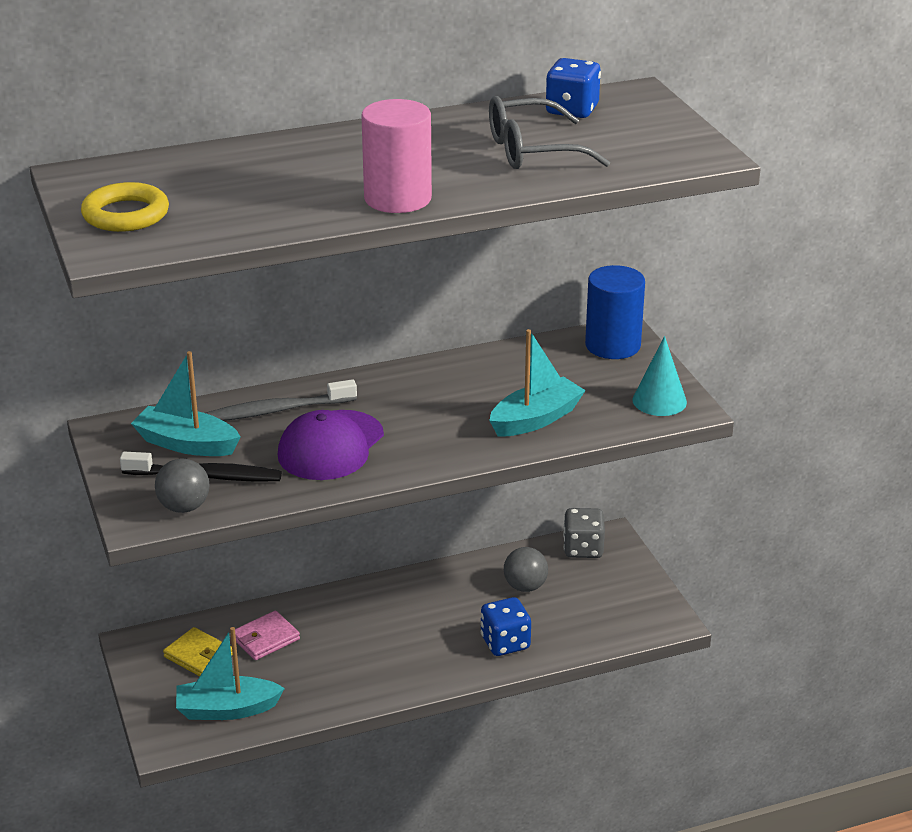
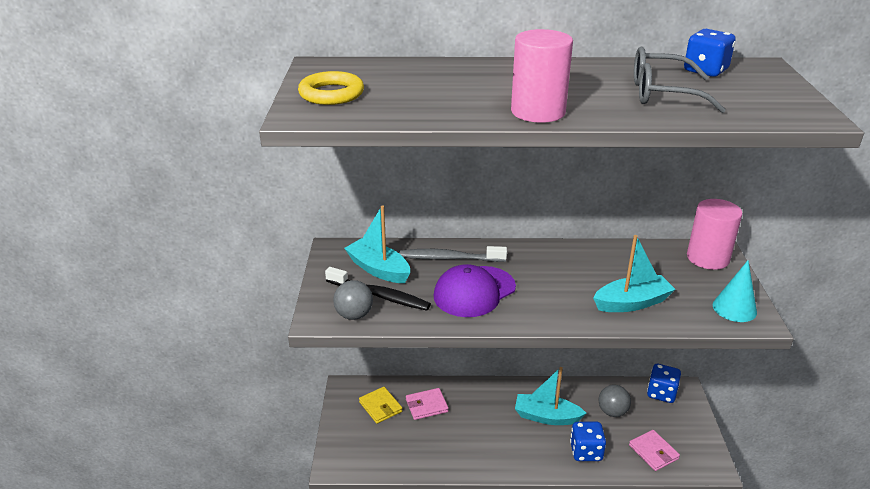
camera: 20 degrees right, 0 degrees up
(227, 709) = (382, 451): turquoise boat -> turquoise boat (546, 416)
(583, 549) = (661, 393): grey dice -> blue dice
(592, 622) = (653, 452): none -> pink wallet
(612, 345) = (707, 258): blue cylinder -> pink cylinder

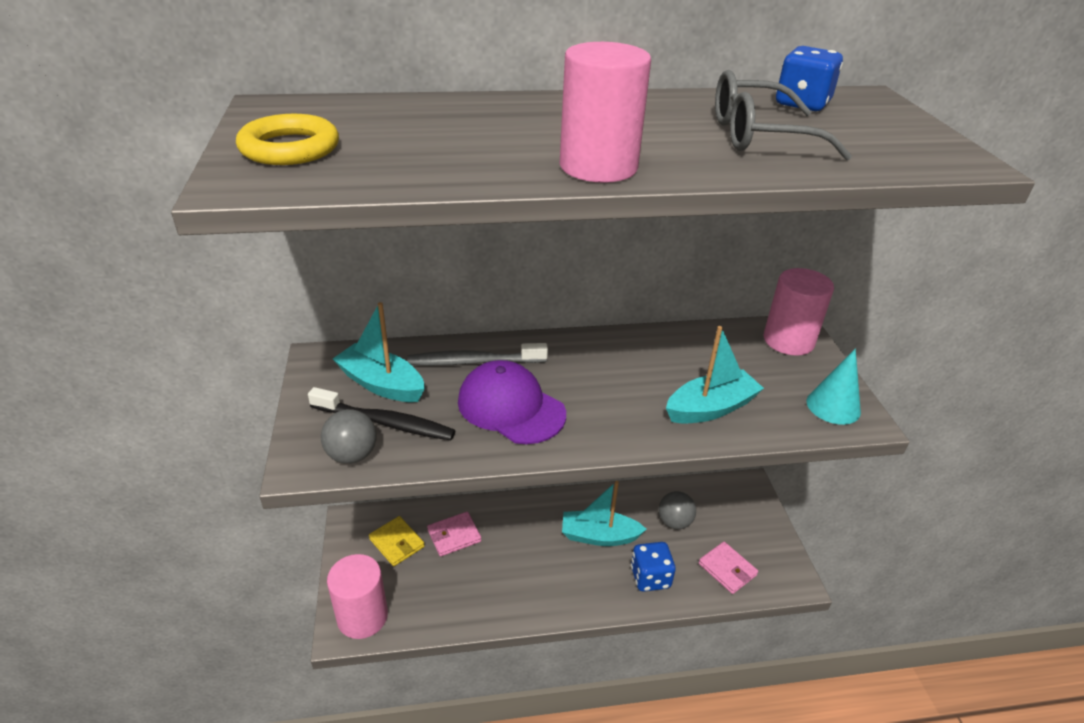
camera: 10 degrees left, 5 degrees up
(350, 457) = (362, 616): none -> pink cylinder
(474, 291) = (511, 407): purple cap -> purple cap turned 90 degrees clockwise
(661, 393) = (726, 493): blue dice -> none

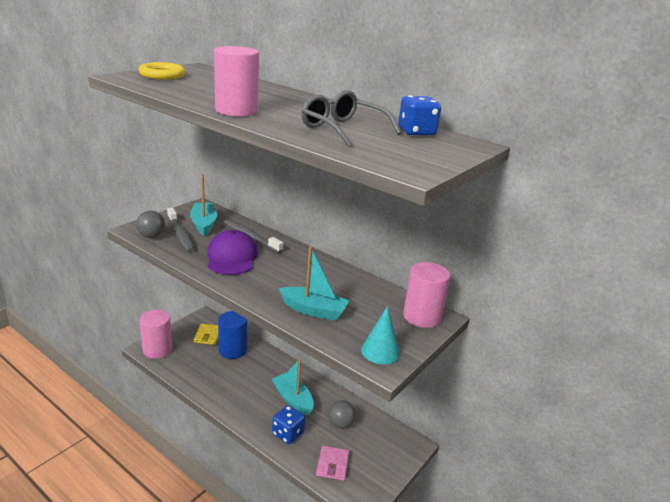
camera: 45 degrees right, 10 degrees down
(384, 422) = (180, 234): black toothbrush -> grey toothbrush
(454, 536) = (232, 350): pink wallet -> blue cylinder

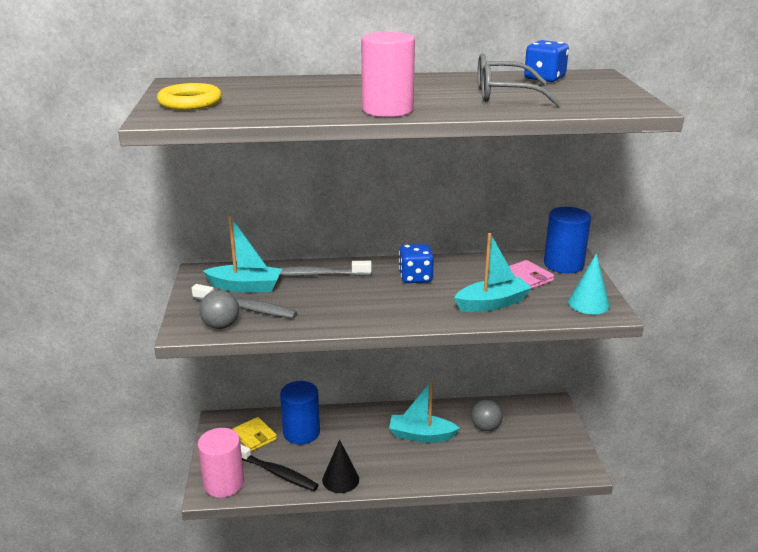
camera: 40 degrees left, 0 degrees up
(187, 362) = (276, 472): none -> black toothbrush
(204, 224) = (245, 287): turquoise boat -> turquoise boat turned 150 degrees clockwise
(211, 390) = (340, 479): none -> black cone
(231, 257) = (340, 301): purple cap -> none
(288, 434) = (460, 464): blue dice -> blue dice (415, 277)
(332, 465) = (526, 460): pink wallet -> pink wallet (527, 277)
(422, 317) = (563, 264): pink cylinder -> blue cylinder

